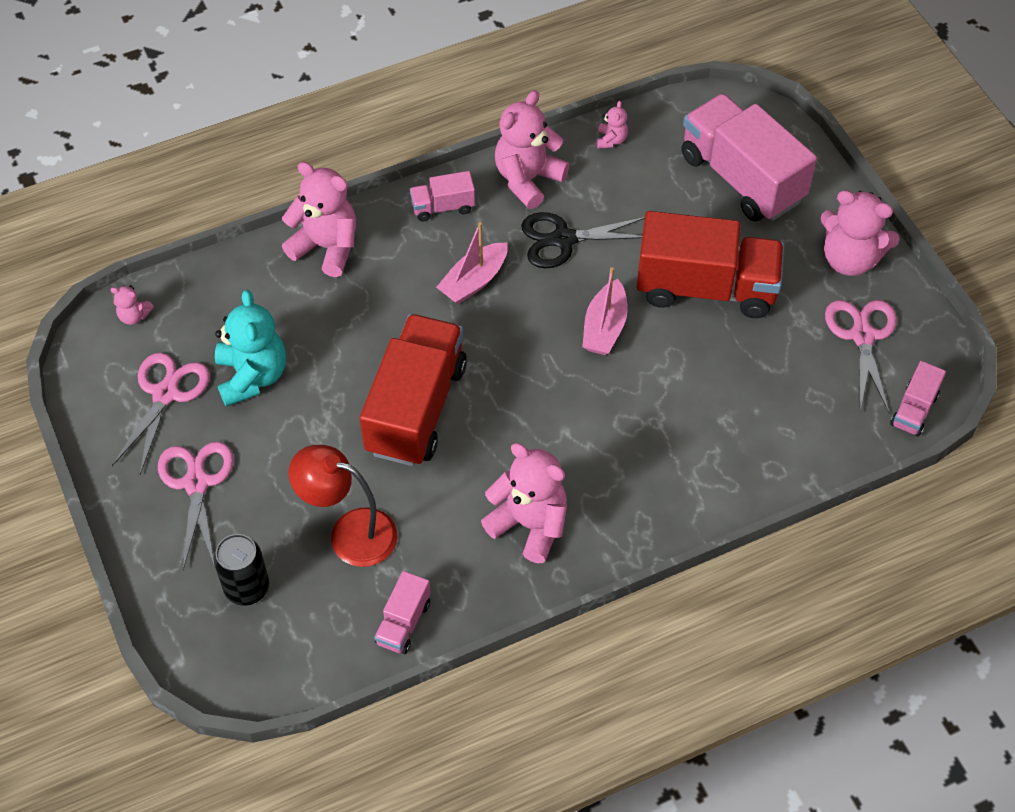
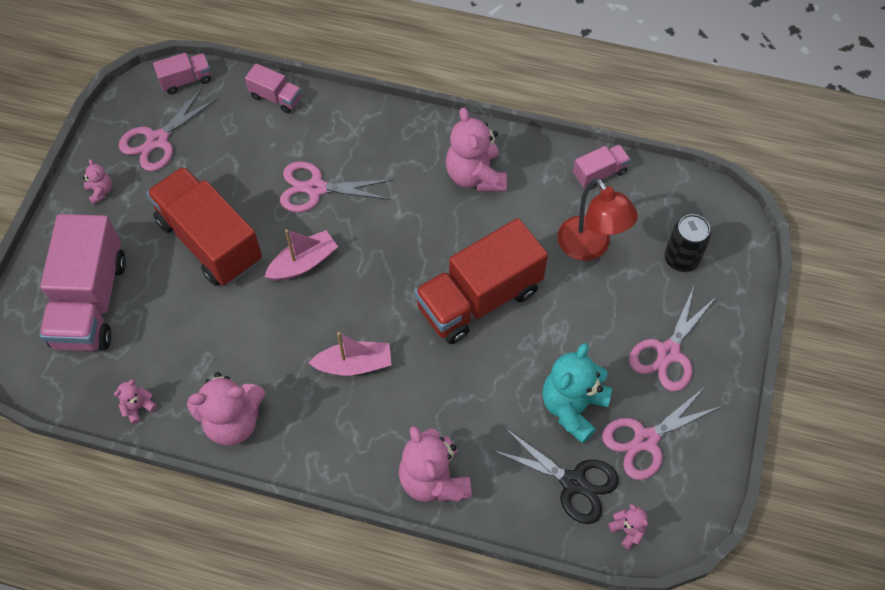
camera: 140 degrees left, 5 degrees up
(443, 207) = (317, 447): pink truck -> pink truck (276, 97)
(563, 239) = (261, 349): black scissors -> black scissors (573, 482)
(668, 399) = (316, 188): none -> pink scissors
(849, 259) = (100, 191): pink teddy bear -> pink teddy bear, size x0.47

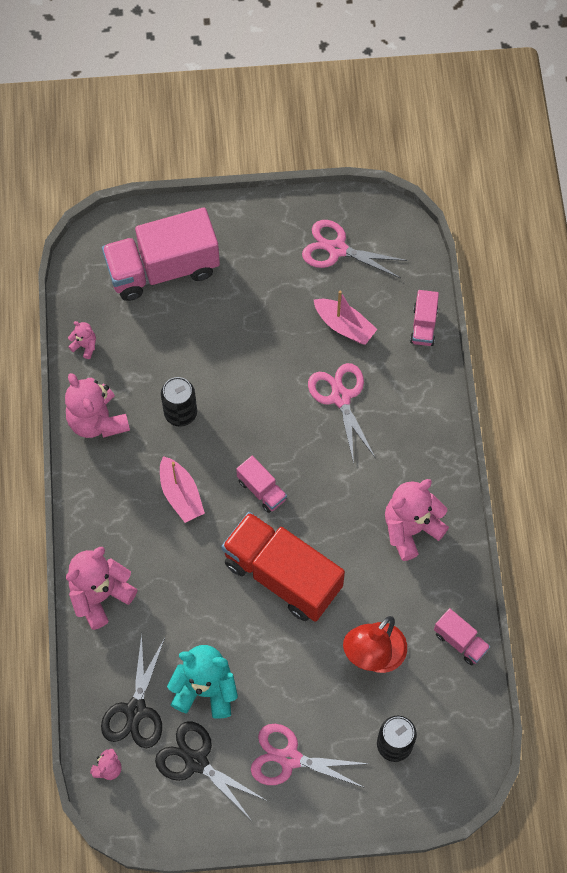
camera: 70 degrees right, 5 degrees up
(100, 191) = (268, 228): pink teddy bear -> none
(186, 80) = (409, 244): pink truck -> pink truck (262, 490)
(210, 241) = (254, 334): red truck -> none
(263, 336) = (180, 413): none -> black can
(303, 263) = (261, 417): pink boat -> pink boat (344, 326)
(646, 440) = (196, 761): pink scissors -> black scissors

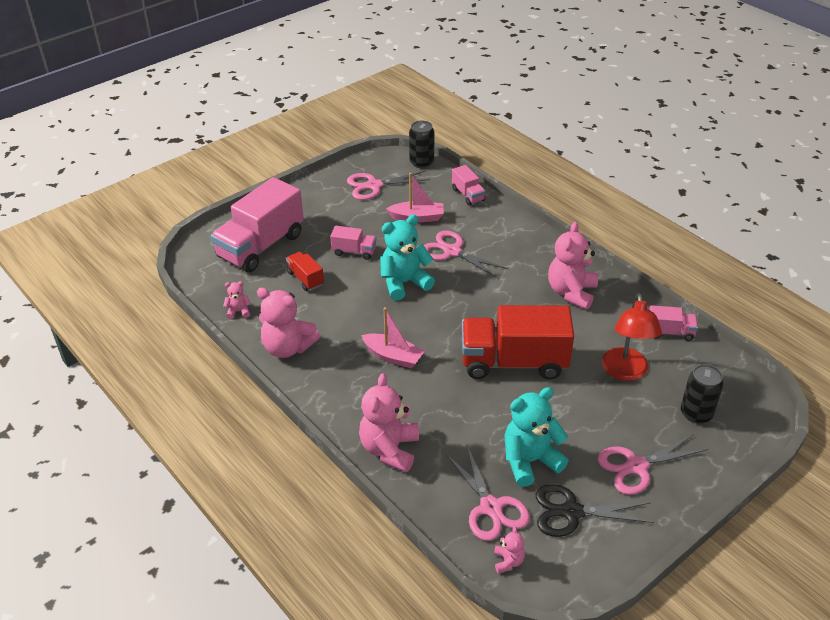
camera: 35 degrees left, 25 degrees down
(136, 710) = (491, 507): black scissors -> pink scissors
(173, 342) = (305, 279): none -> red truck
(180, 413) = (348, 312): black can -> black can (421, 162)
(261, 409) = (404, 283): none -> turquoise teddy bear
(262, 490) = (449, 324): pink truck -> pink truck (354, 252)

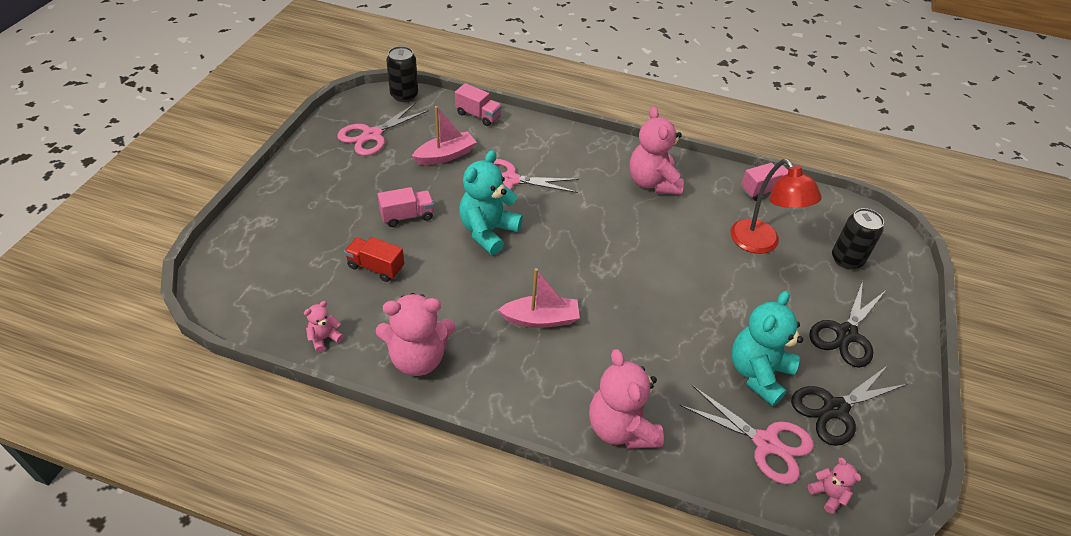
camera: 35 degrees left, 5 degrees up
(261, 246) = (292, 247): pink truck -> none
(514, 362) = (660, 275): red truck -> none
(636, 466) = (846, 334): pink scissors -> black scissors

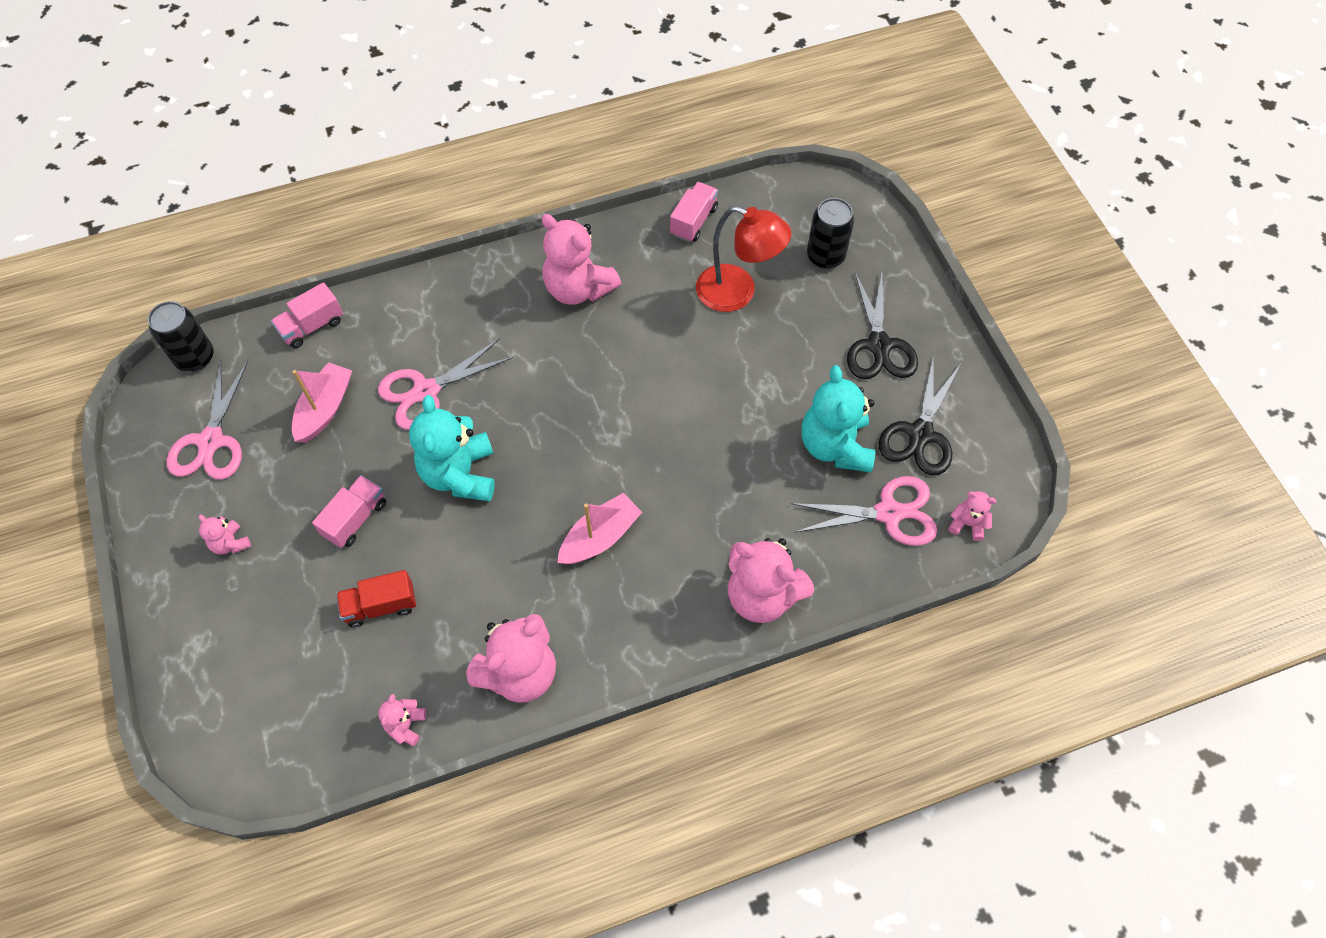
camera: 35 degrees left, 15 degrees up
(331, 186) = (230, 543): none -> pink teddy bear
(478, 115) = (312, 326): pink truck -> pink truck turned 150 degrees clockwise

